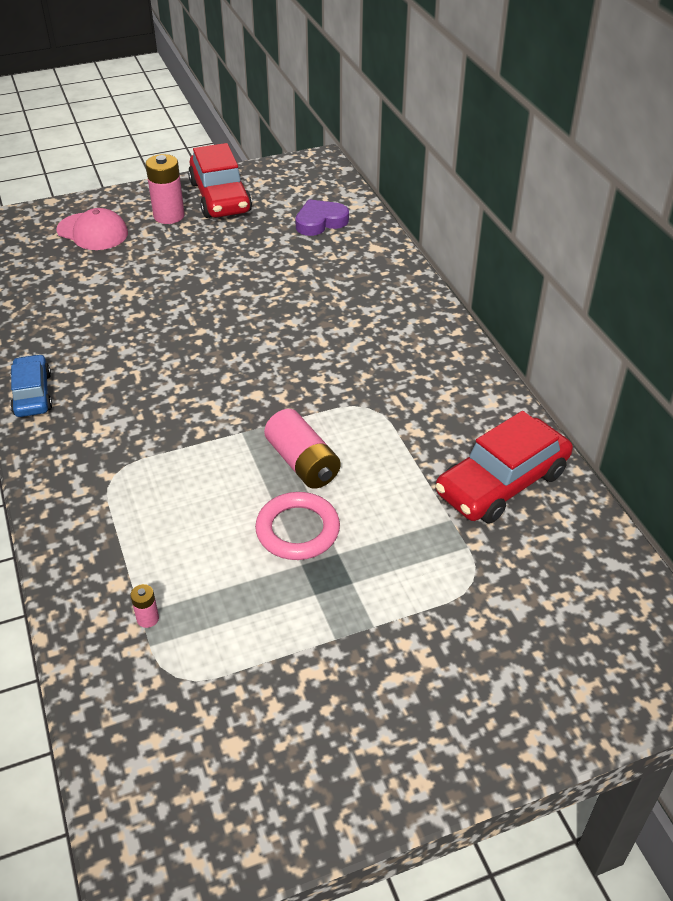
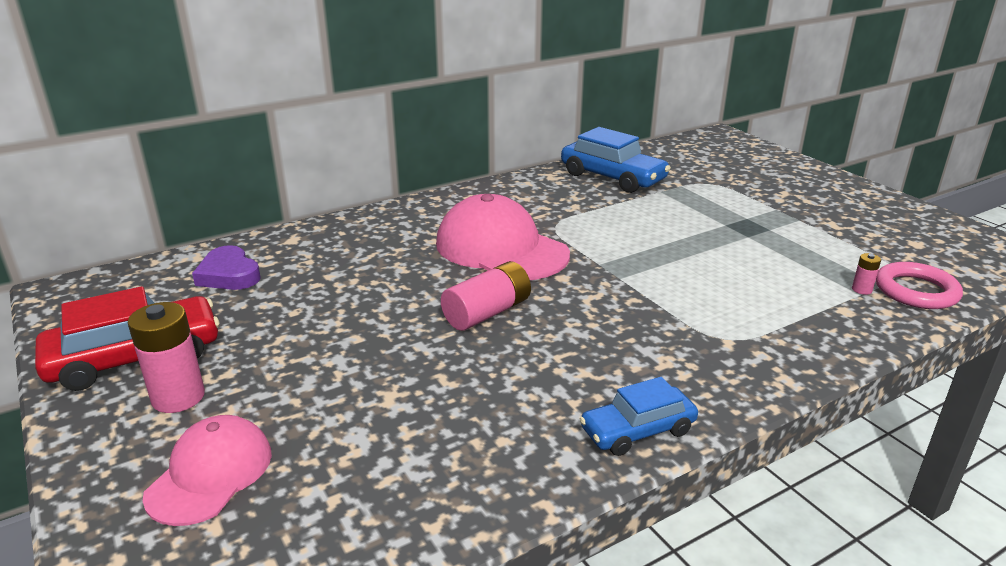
camera: 100 degrees left, 15 degrees down
(297, 530) = (716, 241): pink ring -> pink ring (916, 291)
(303, 463) = (641, 246): pink battery -> pink battery (487, 313)
(324, 363) = (501, 249): none -> pink cap
(502, 483) = (612, 177): red car -> blue car

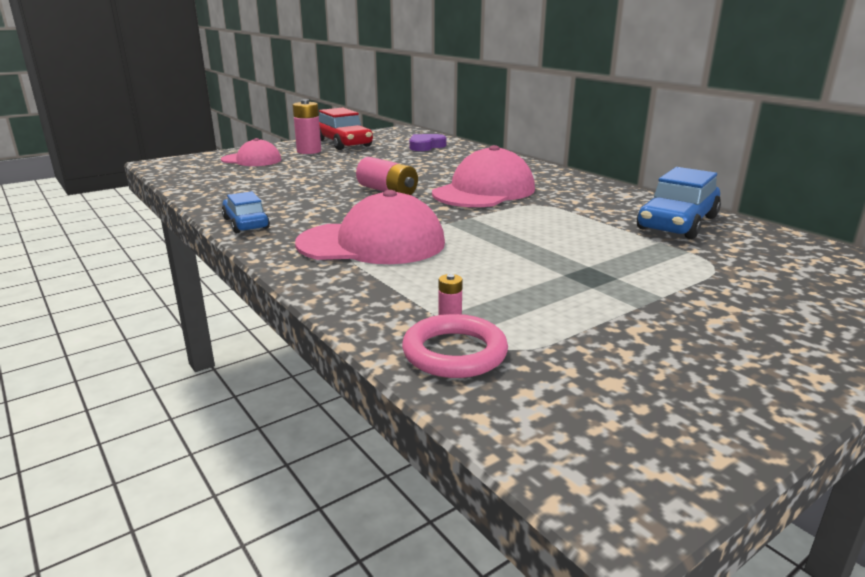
camera: 85 degrees right, 5 degrees down
(697, 325) = (372, 243): none -> pink cap

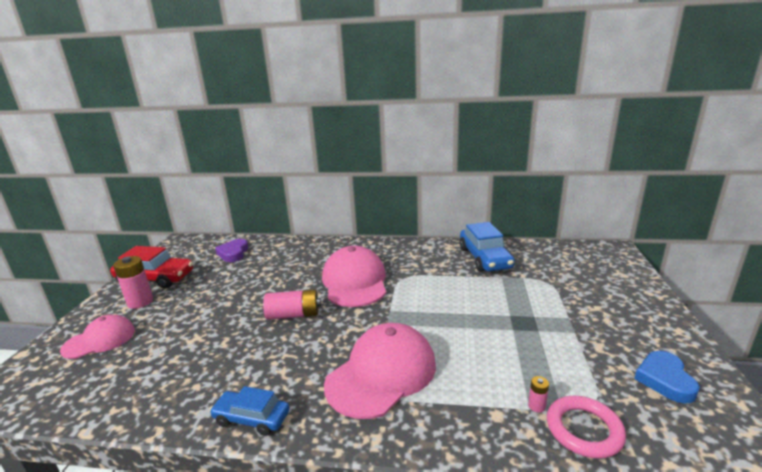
camera: 45 degrees left, 0 degrees up
(656, 385) = (665, 380): none -> blue heart

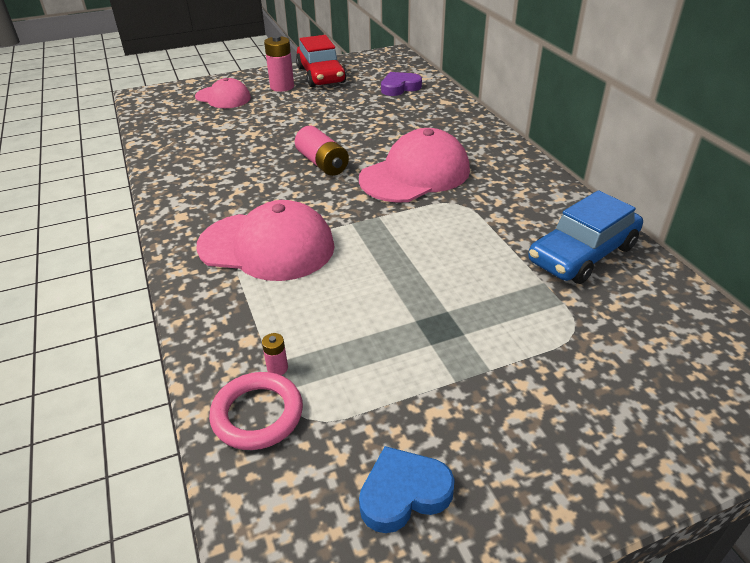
camera: 60 degrees right, 15 degrees up
(252, 418) = (174, 201): blue car -> none

